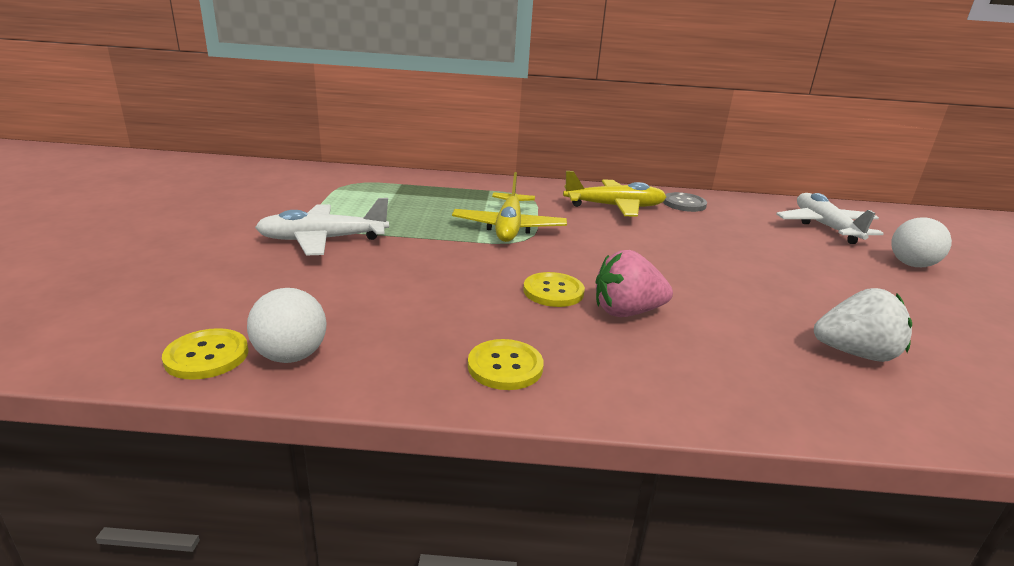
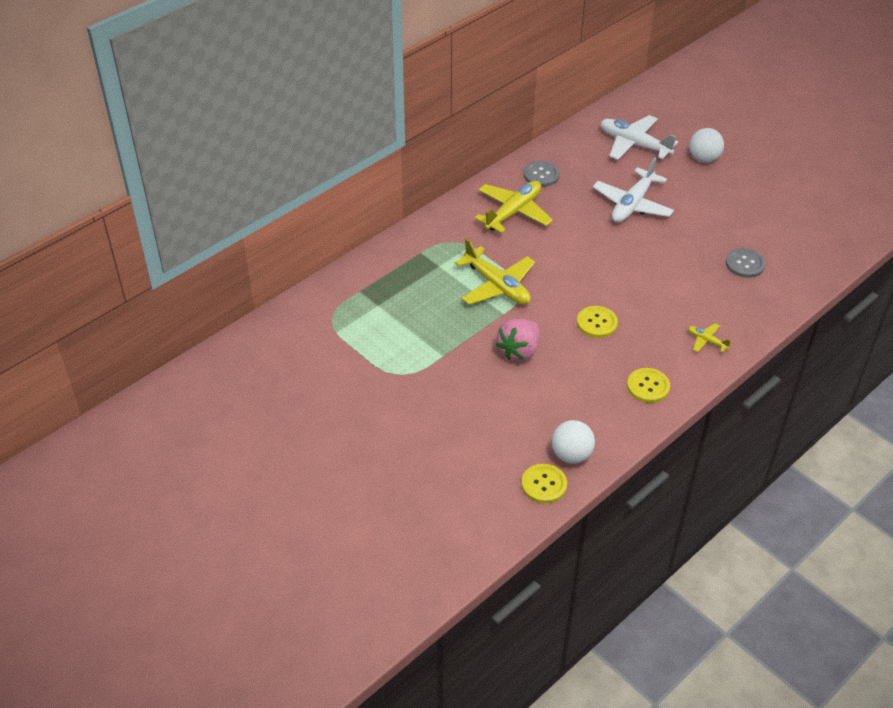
camera: 45 degrees left, 20 degrees up
(322, 240) = (433, 382): white plane -> white plane (632, 204)
(626, 312) = (642, 311): pink strawberry -> pink strawberry (519, 351)
(669, 380) = (706, 341): none -> yellow plane
(855, 353) = (745, 264): white strawberry -> grey button

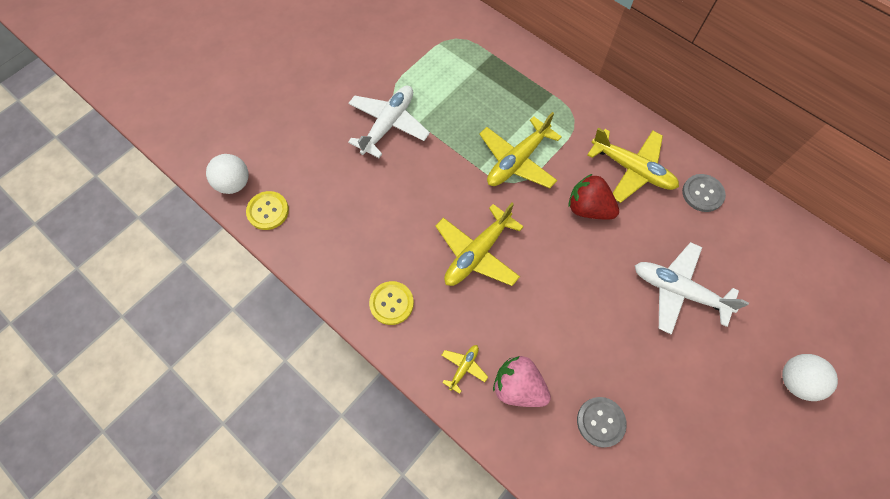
camera: 85 degrees right, 20 degrees up
(519, 351) = (430, 184): pink strawberry -> pink strawberry (518, 387)
(552, 245) = (588, 208): none -> red strawberry
(571, 455) = (302, 233): white ball -> white ball (234, 183)
(597, 323) = (477, 253): yellow button -> yellow plane
(634, 144) = (794, 294): white plane -> white plane (388, 124)

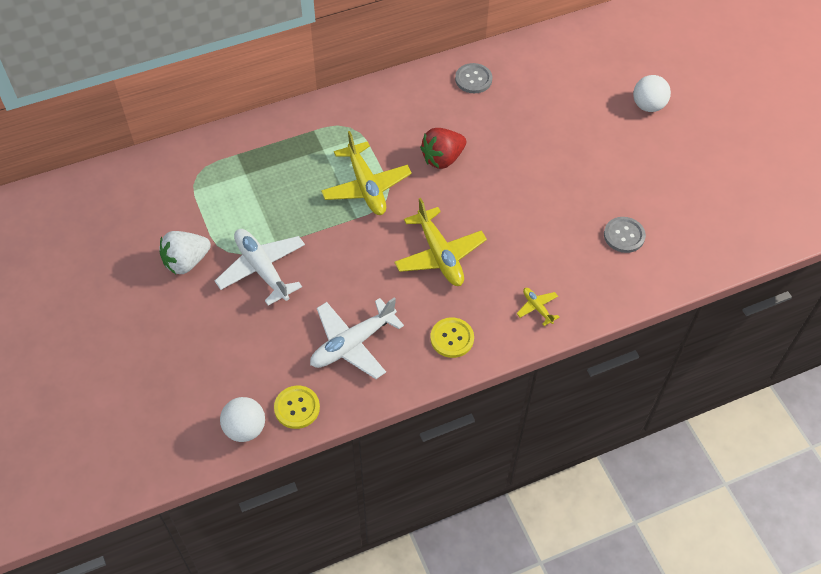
camera: 65 degrees left, 10 degrees down
(368, 71) = (186, 262): none -> white strawberry
(518, 387) = (571, 277): pink strawberry -> none
(632, 169) = (424, 112): yellow plane -> none
(678, 291) = (546, 137): white plane -> white plane (352, 344)

